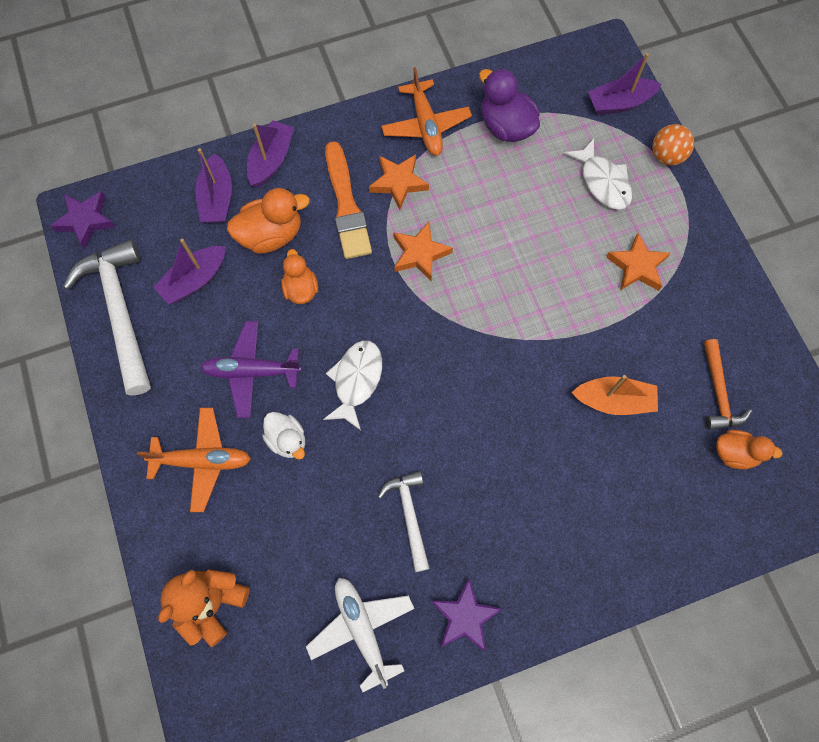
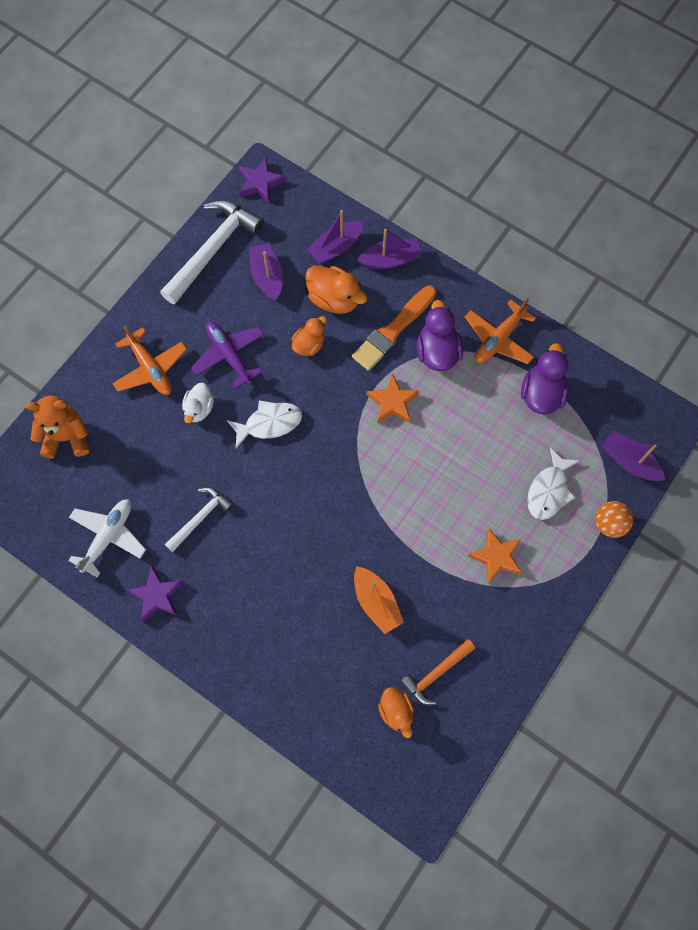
camera: 55 degrees right, 0 degrees up
(195, 280) = (267, 276): purple boat -> purple boat turned 60 degrees clockwise
(398, 182) = (437, 352): orange star -> purple duck

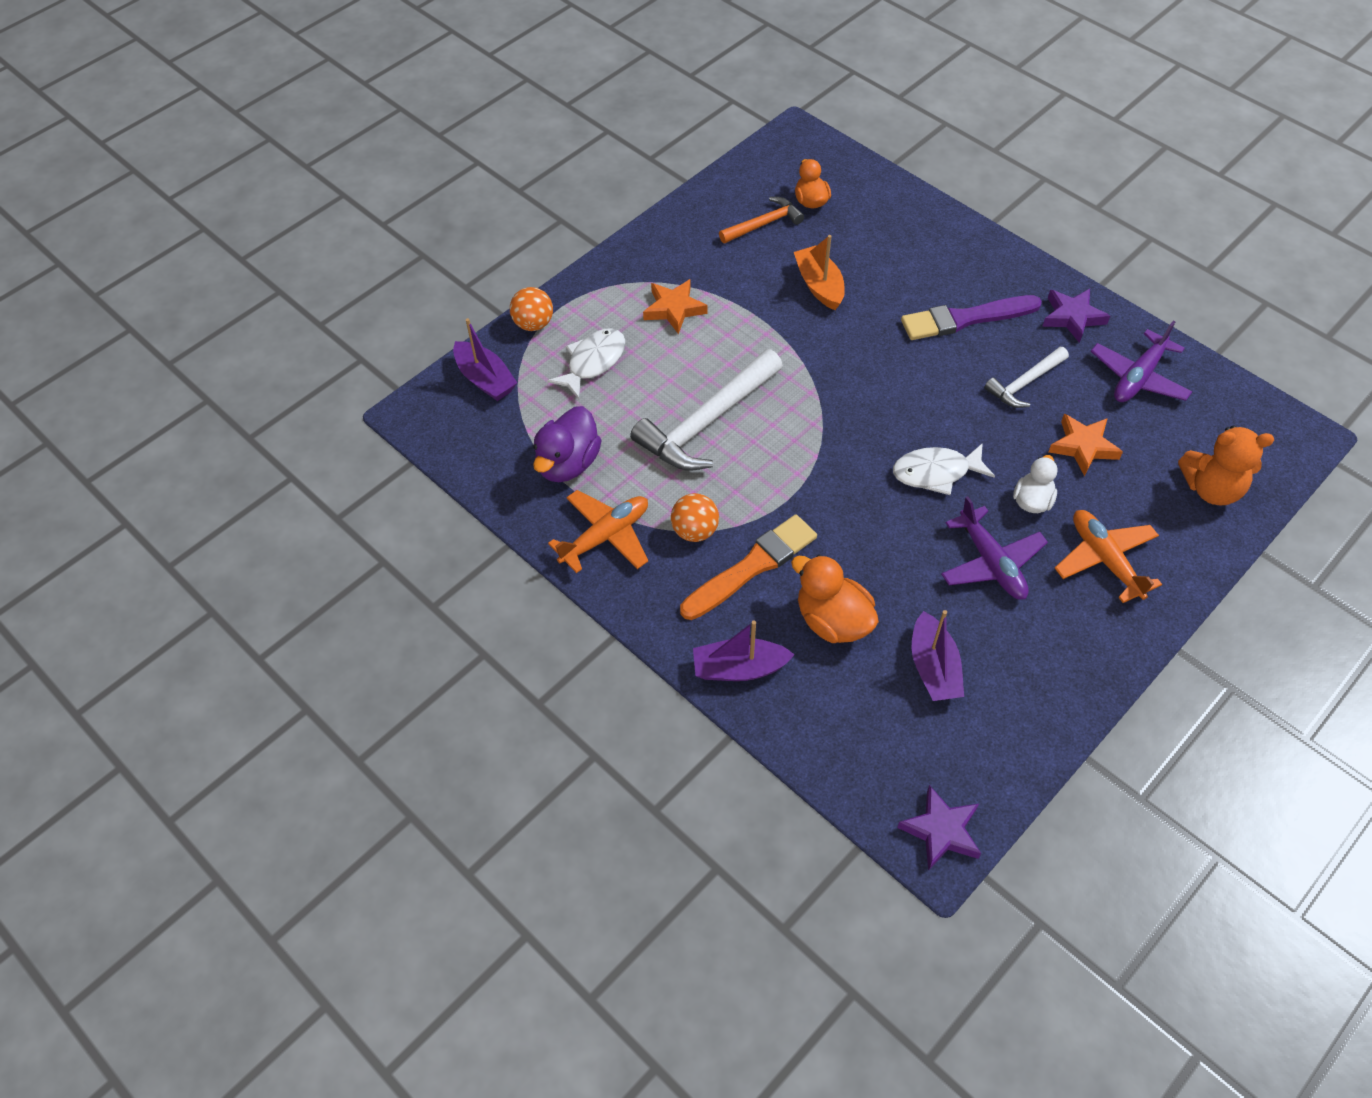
camera: 170 degrees left, 15 degrees down
(108, 537) = (1138, 377): white plane -> purple plane
(213, 250) = (1019, 722): white hammer -> white hammer (707, 422)
(248, 581) = (966, 319): none -> purple brush
(309, 344) = (875, 563): orange duck -> none
(336, 247) = (822, 699): purple boat -> none
(392, 402) = (768, 477): orange star -> orange star (1083, 447)
(437, 352) = (695, 531): purple duck -> orange ball

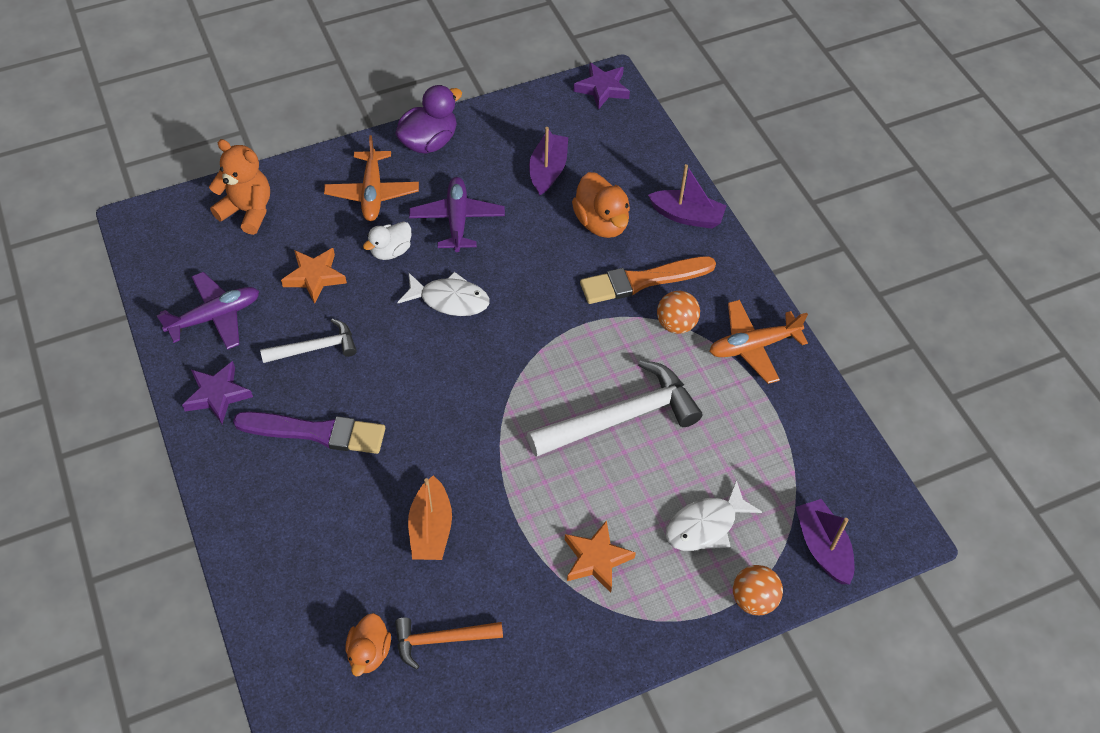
camera: 160 degrees left, 0 degrees up
(568, 463) = (765, 424): purple duck -> purple duck (429, 142)

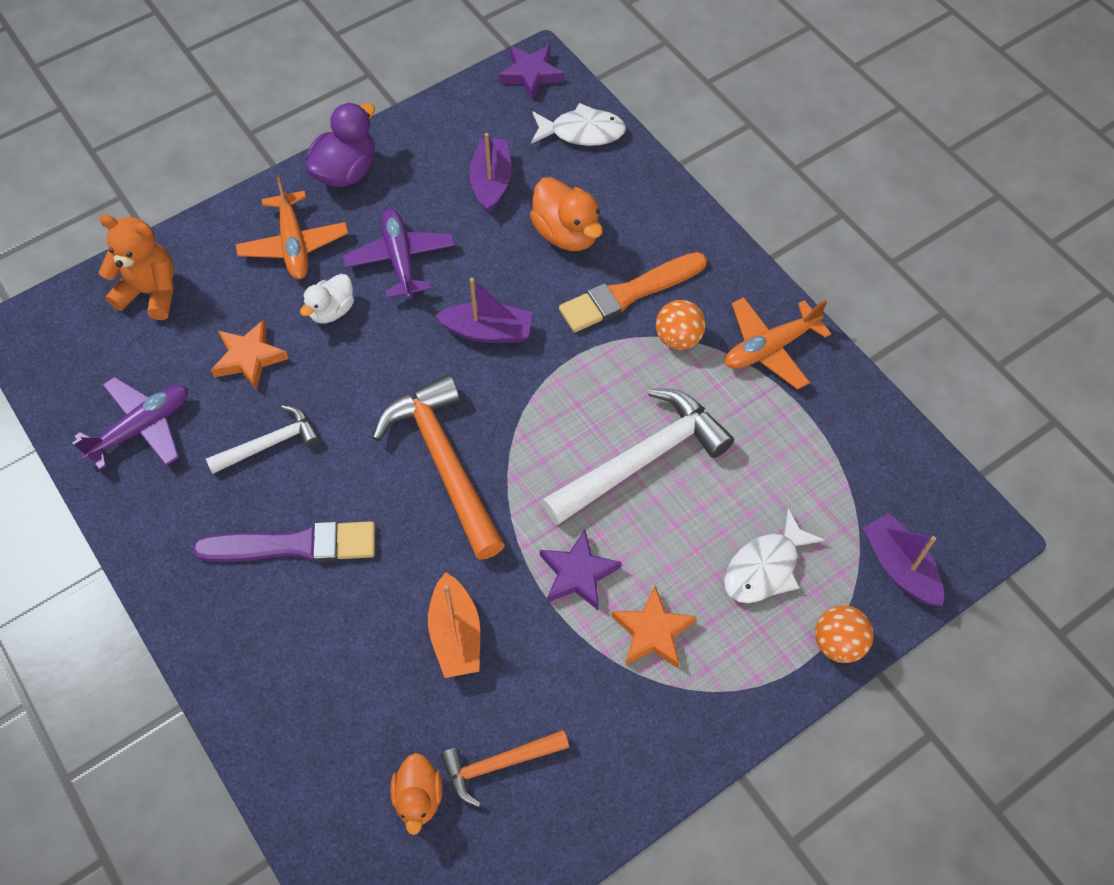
camera: 10 degrees left, 5 degrees up
(217, 395) = (167, 522): purple star -> purple star (578, 574)
(449, 300) = (414, 356): white fish -> white fish (582, 132)
(455, 390) = (445, 463): none -> orange hammer
(687, 216) = (661, 209): purple boat -> purple boat (488, 331)

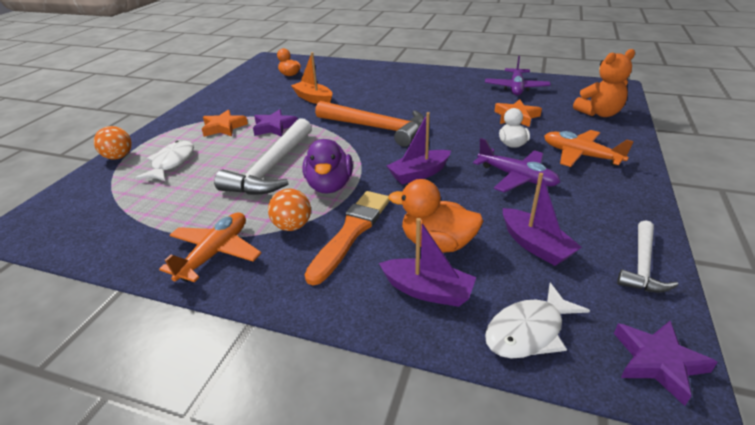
camera: 145 degrees right, 25 degrees down
(270, 444) = (460, 103): white hammer -> white hammer (642, 265)
(294, 545) = (407, 91): purple brush -> none
(346, 171) = (628, 198): purple duck -> purple duck (329, 186)
(499, 764) = (266, 87): orange hammer -> none
(899, 567) = (81, 193): purple boat -> purple boat (427, 291)

